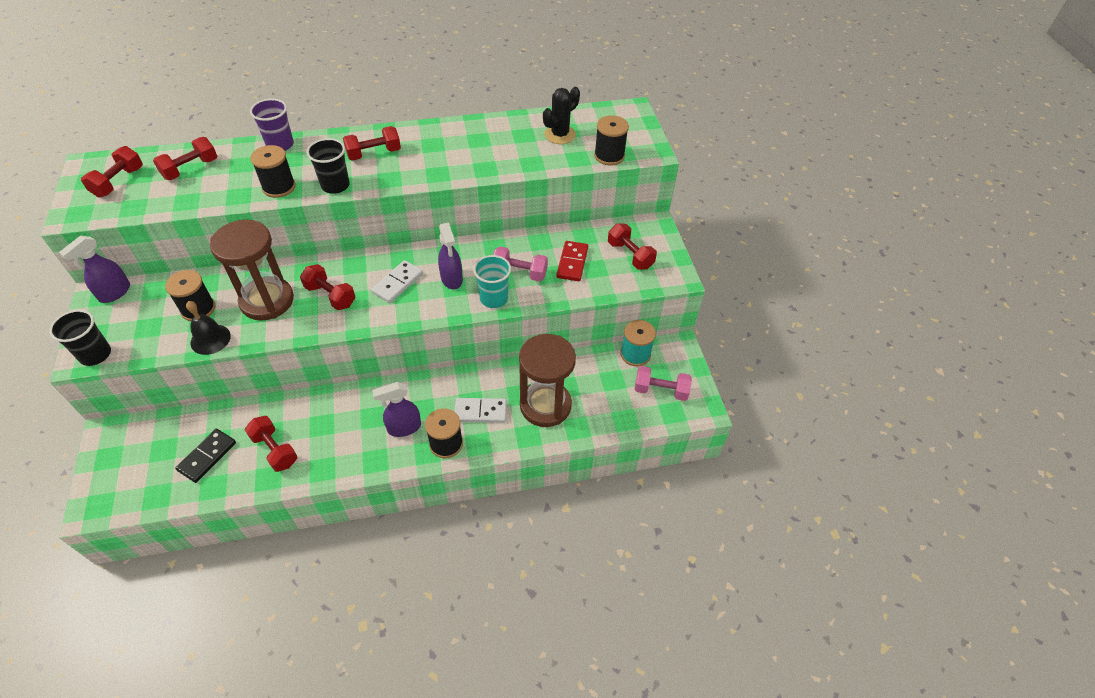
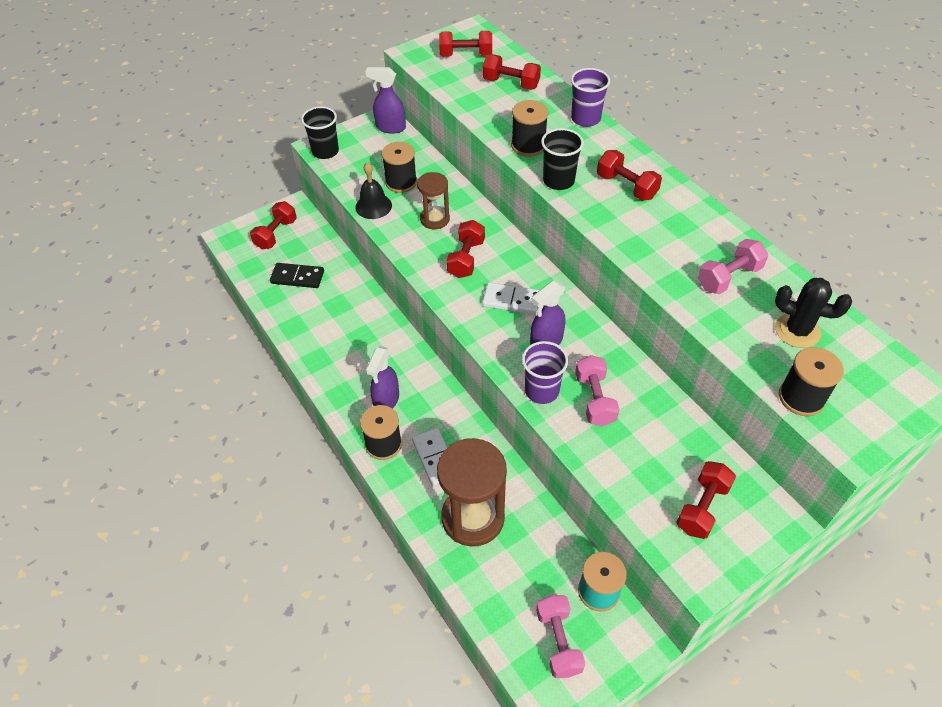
camera: 70 degrees right, 0 degrees up
(267, 301) = (434, 219): brown hourglass -> brown hourglass, size x0.56
(275, 450) = (321, 317): red dumbbell -> red dumbbell (276, 234)
(403, 427) = (386, 400): purple spray bottle -> purple spray bottle turned 120 degrees counterclockwise
(494, 298) = (542, 390): turquoise cup -> purple cup
(497, 143) = (728, 277): none -> pink dumbbell
(572, 262) = (645, 446): red domino -> none

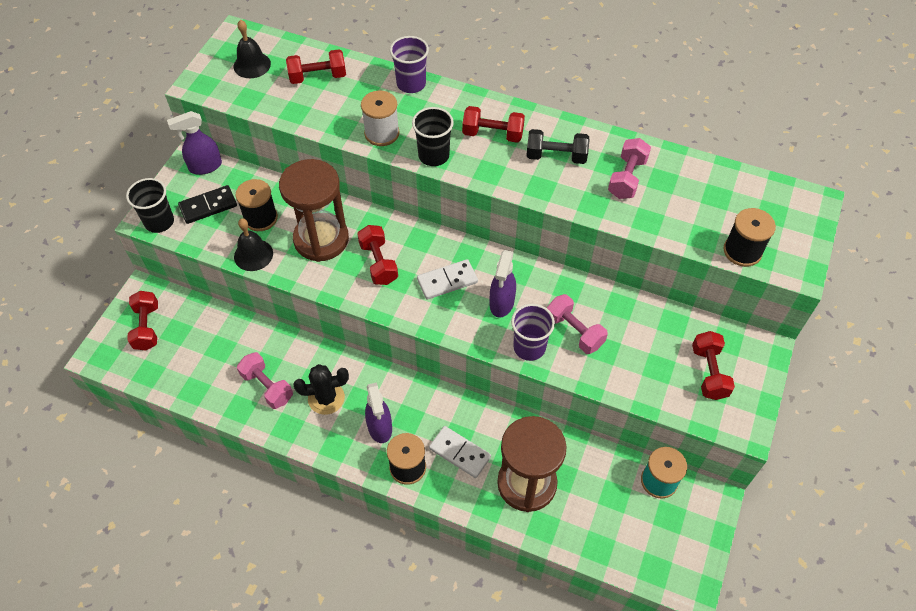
camera: 35 degrees left, 5 degrees up
(297, 277) = (205, 359): black domino -> black domino (208, 206)
(434, 219) = (321, 239): brown hourglass -> brown hourglass, size x1.79
(466, 55) = (252, 65): red dumbbell -> black bell
(528, 145) = (382, 133): black spool -> white spool
(558, 641) = (658, 538): pink dumbbell -> pink dumbbell (267, 387)
(672, 229) = (556, 156): none -> black dumbbell
(797, 331) = (704, 198): black cactus -> black cactus (326, 398)

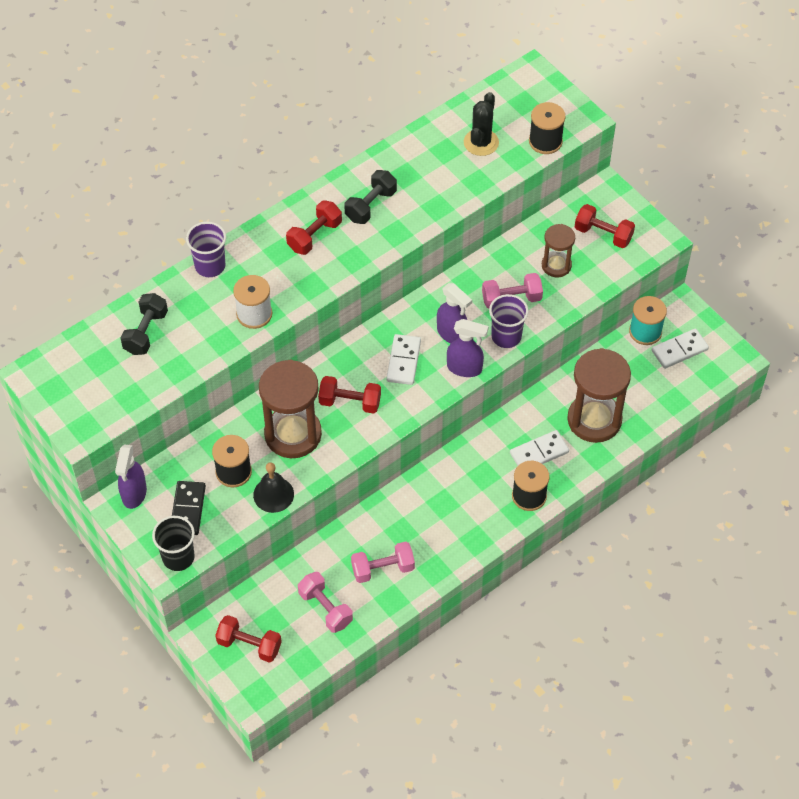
camera: 60 degrees left, 0 degrees up
(252, 65) = (88, 378): black bell -> none
(318, 77) = (146, 332): red dumbbell -> black dumbbell
(326, 398) = (424, 527): black cactus -> black cactus (481, 142)
(380, 428) = (479, 499): purple spray bottle -> purple spray bottle (465, 368)
(433, 155) = (308, 288): black cup -> none
(627, 178) = (427, 171): pink dumbbell -> pink dumbbell (325, 608)
(640, 350) = (556, 265): none -> brown hourglass
(661, 523) = (679, 350): none -> white domino

